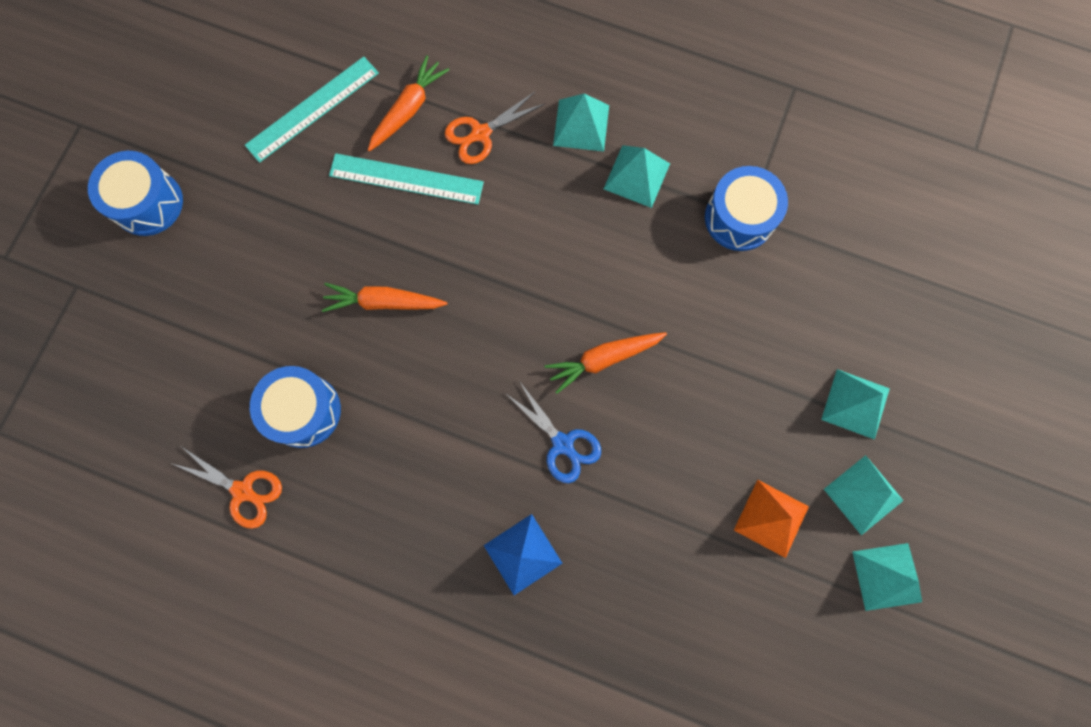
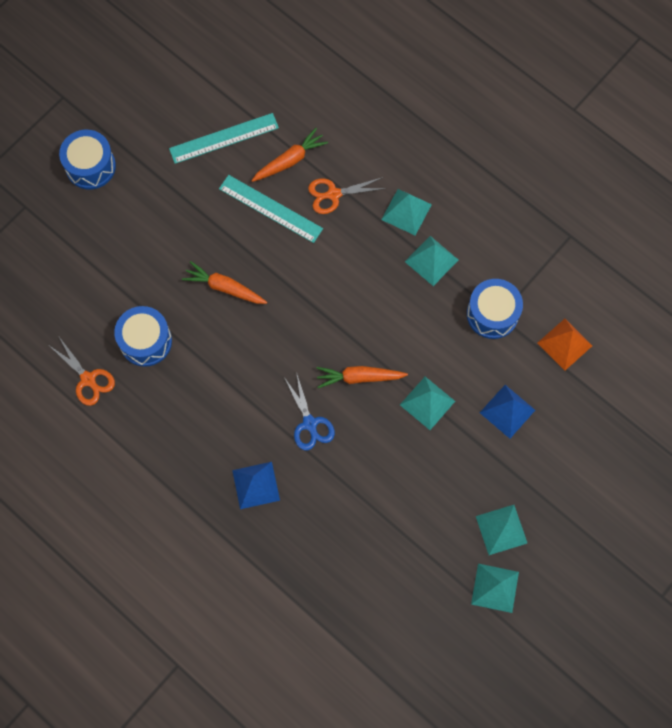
camera: 20 degrees right, 5 degrees down
(771, 518) = (431, 522): orange pyramid -> orange pyramid (564, 344)
(808, 336) = (507, 411): none -> blue pyramid
(855, 403) = (521, 468): turquoise pyramid -> turquoise pyramid (427, 403)

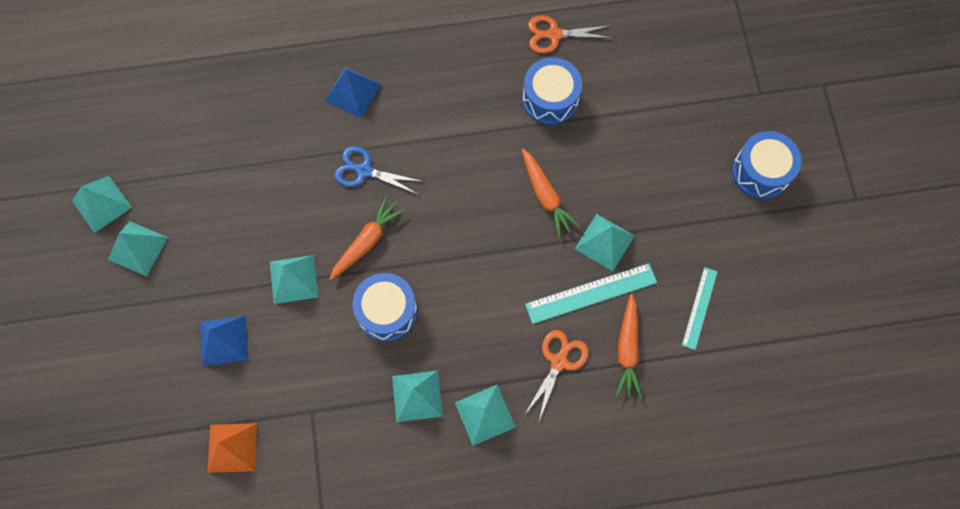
camera: 130 degrees right, 0 degrees up
(224, 138) = (699, 308): turquoise ruler -> turquoise ruler, size x0.64
(224, 288) = (546, 196): orange carrot -> orange carrot turned 90 degrees clockwise
(227, 226) = (604, 242): none -> turquoise pyramid
(492, 314) = (318, 406): blue drum -> blue drum (387, 311)

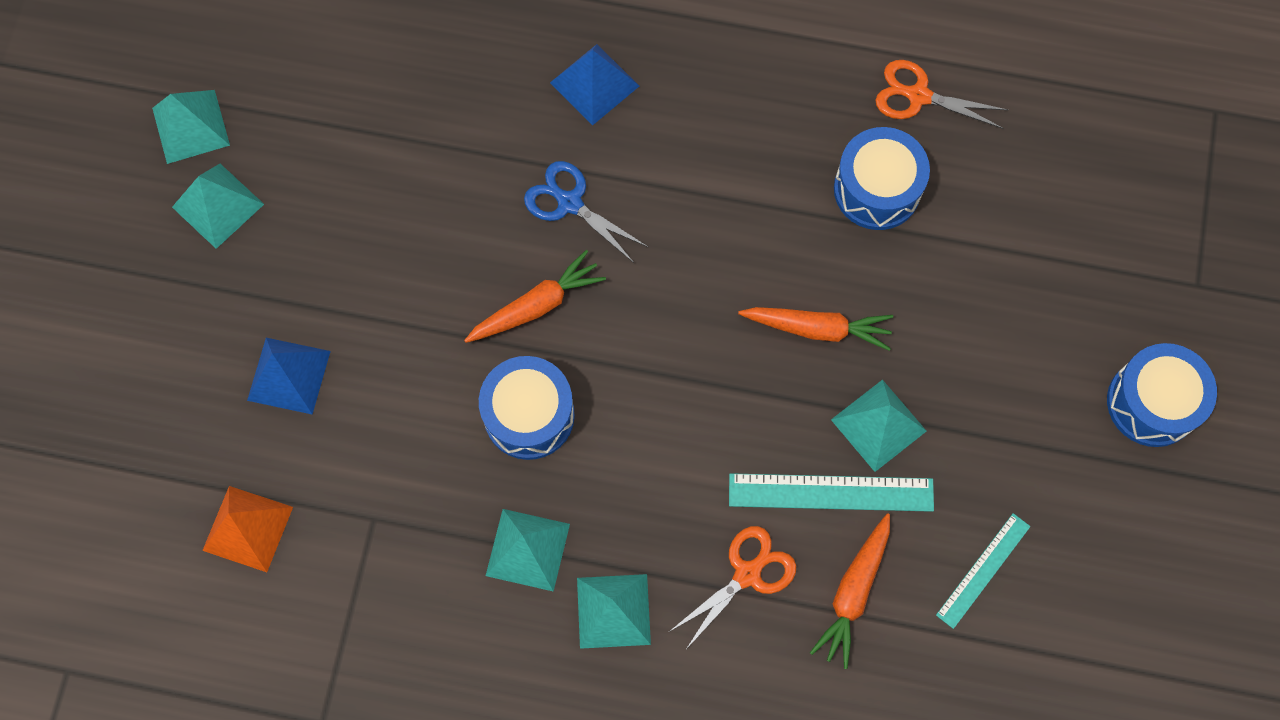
camera: 20 degrees right, 0 degrees up
(293, 279) = (415, 323): turquoise pyramid -> none
(546, 196) = (817, 328): orange carrot -> orange carrot turned 75 degrees counterclockwise

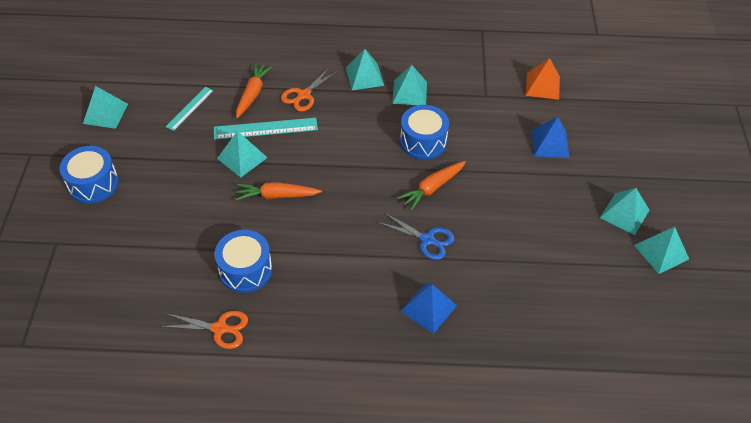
camera: 170 degrees right, 20 degrees down
(1154, 580) = (105, 113): none -> turquoise pyramid

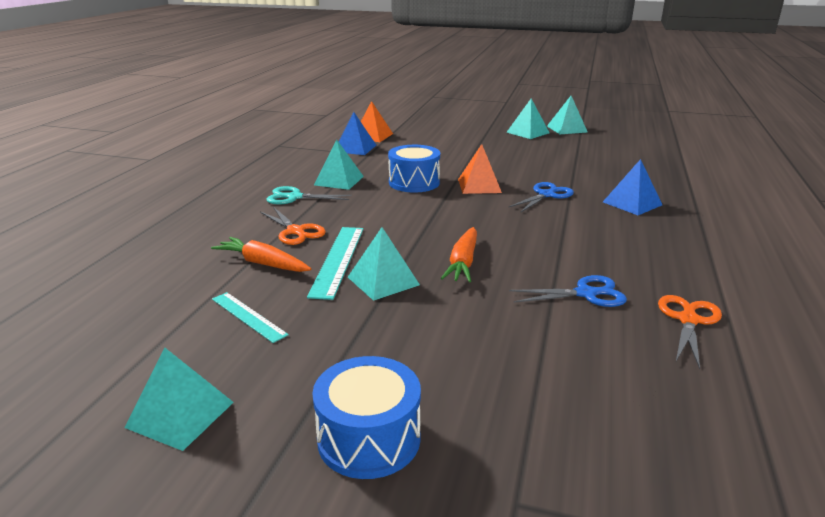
camera: 75 degrees left, 25 degrees down
(245, 270) = (586, 293): blue drum -> blue scissors
(364, 76) = (294, 197): turquoise pyramid -> turquoise scissors
(432, 188) = (479, 186): orange carrot -> orange pyramid
(550, 143) = (443, 142): blue pyramid -> blue pyramid (355, 148)

